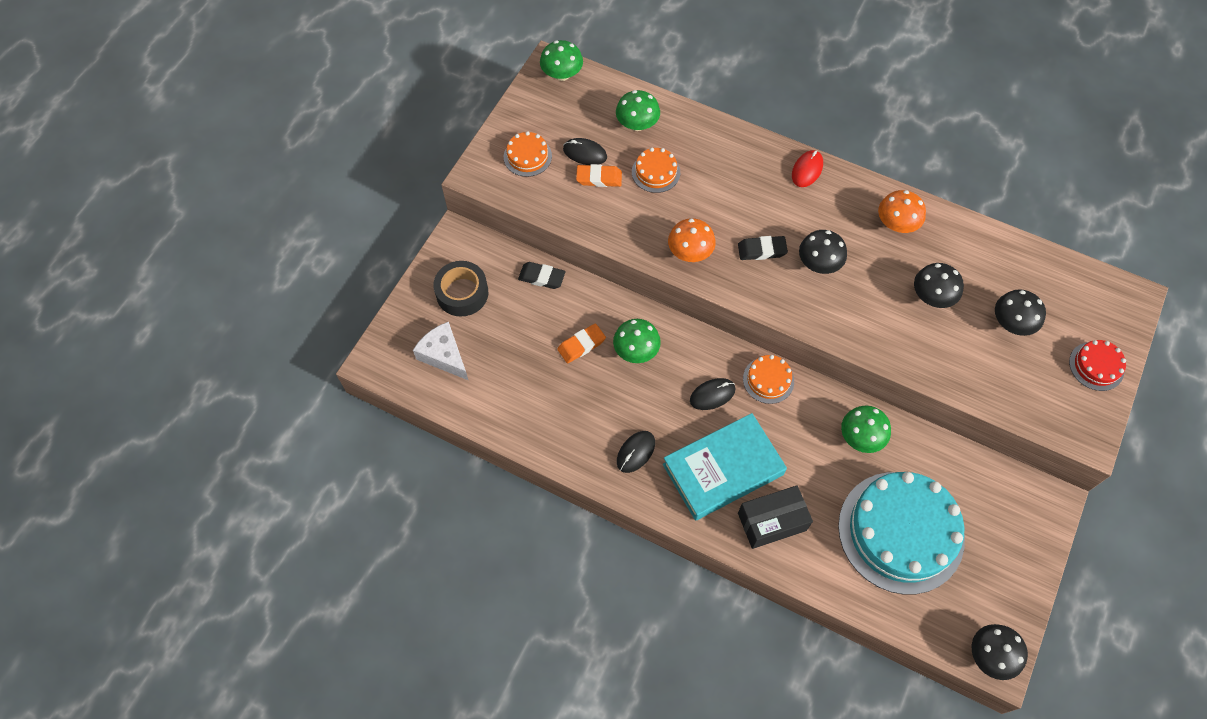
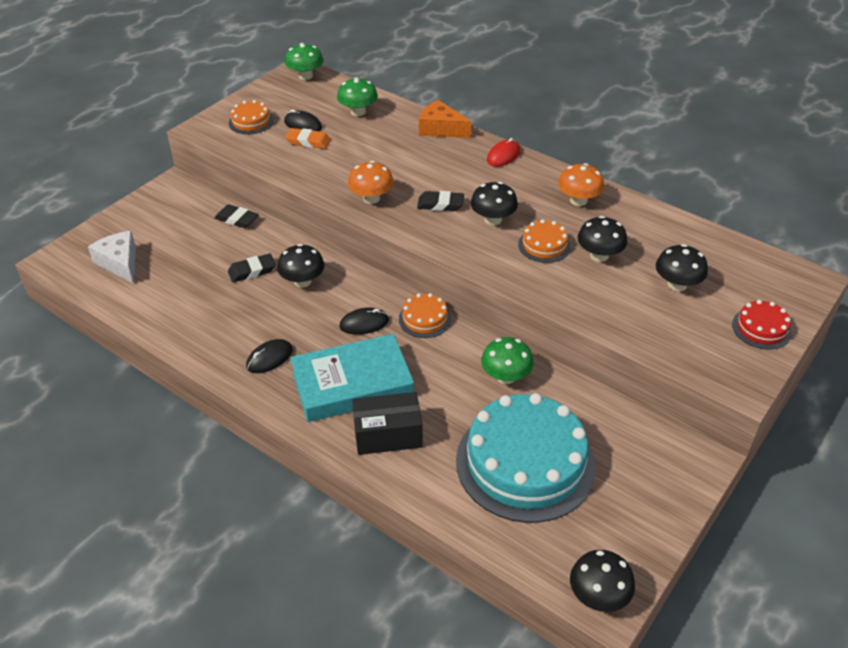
camera: 10 degrees right, 20 degrees down
(462, 293) = (159, 222): black tape -> none
(581, 345) = (252, 271): orange eraser -> black eraser
(636, 350) = (302, 281): green mushroom -> black mushroom
(656, 172) = (361, 143): orange cake -> orange cake (544, 245)
(732, 139) = (440, 129): none -> orange cheese

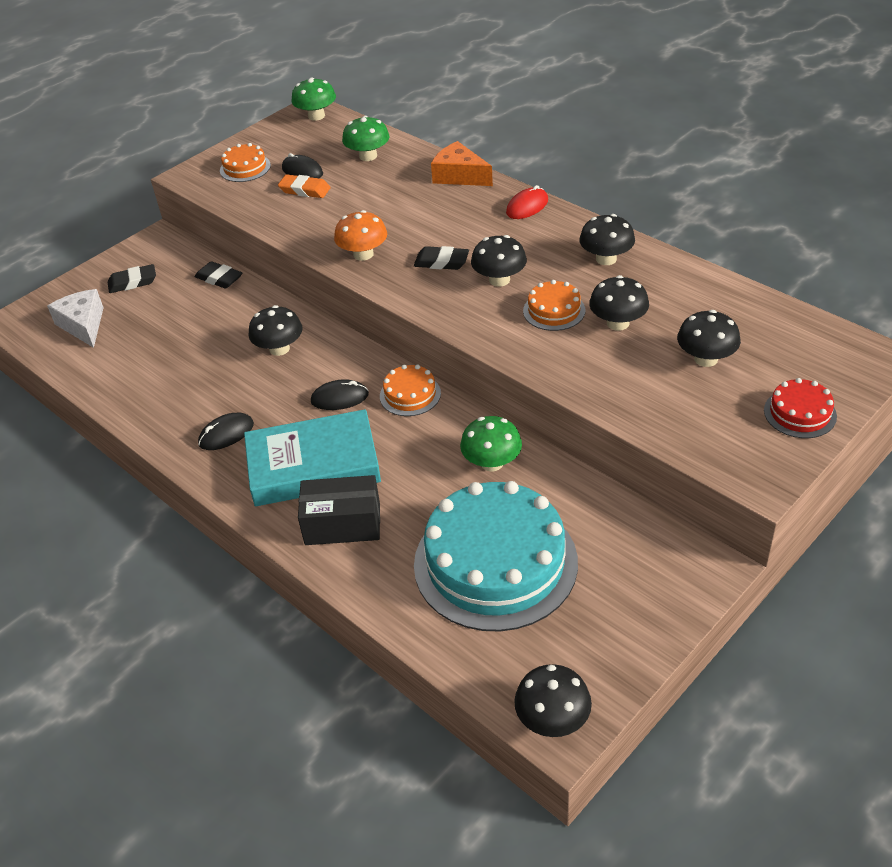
camera: 10 degrees right, 0 degrees up
(252, 271) = (225, 336): black eraser -> black eraser (133, 282)
(578, 200) = (606, 259): orange mushroom -> black mushroom

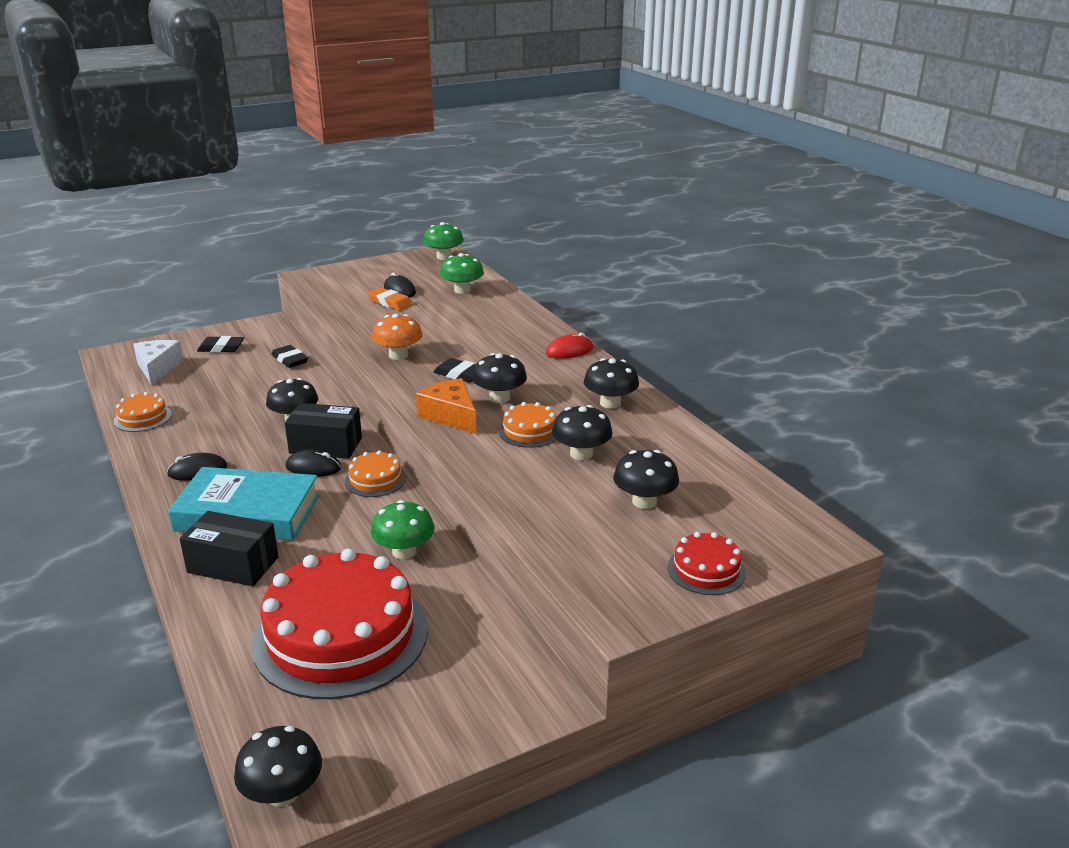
camera: 15 degrees right, 15 degrees down
(245, 168) = (356, 279): orange cake -> orange cake (143, 418)
(333, 370) = (326, 445): none -> black box
(459, 176) = (528, 318): orange cheese -> orange cheese (450, 416)
(495, 563) = (341, 635): turquoise cake -> red cake

